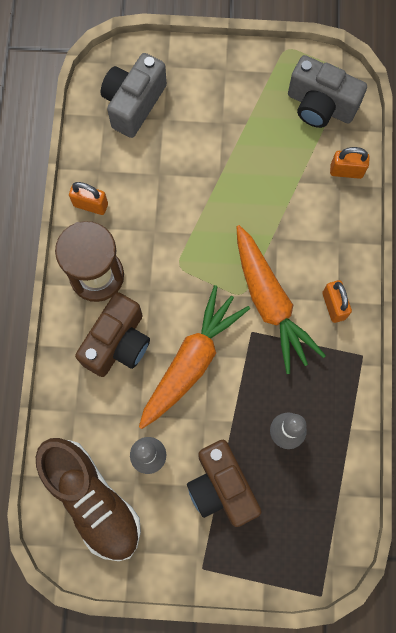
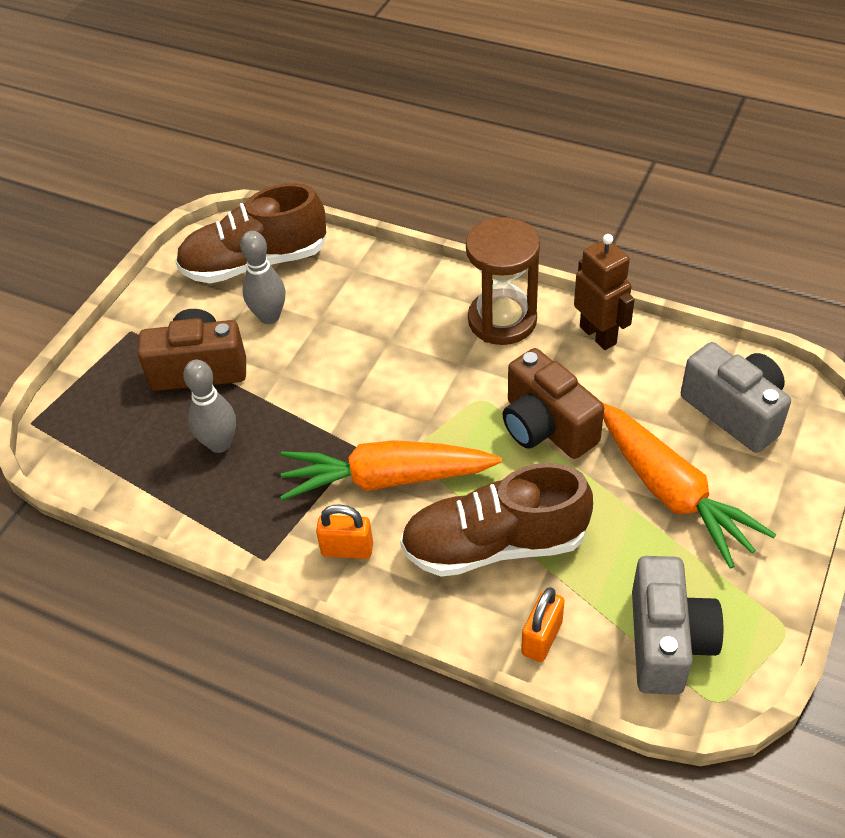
camera: 115 degrees right, 25 degrees down
(90, 205) = (598, 335): orange padlock -> brown robot
(118, 343) = (411, 320): brown camera -> brown camera (546, 427)
(191, 361) = (354, 380): orange carrot -> orange carrot (672, 492)
(294, 217) = (495, 544): none -> brown shoe
(320, 105) = (667, 641): grey camera -> grey camera turned 135 degrees clockwise

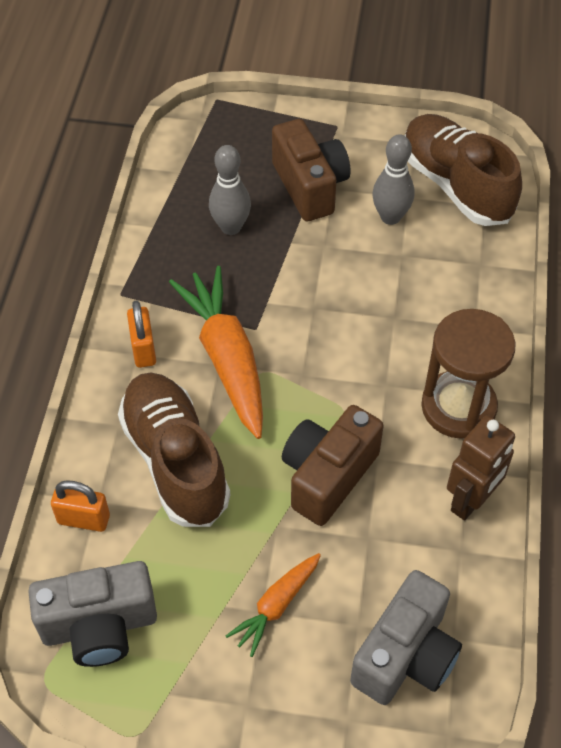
camera: 70 degrees right, 5 degrees up
(672, 492) = (276, 606): orange carrot -> orange carrot, size x0.53

